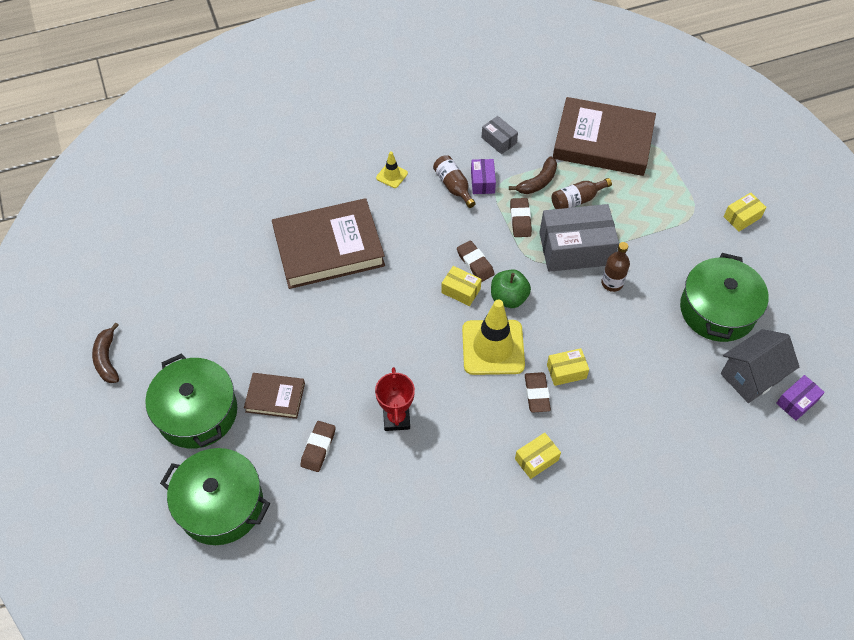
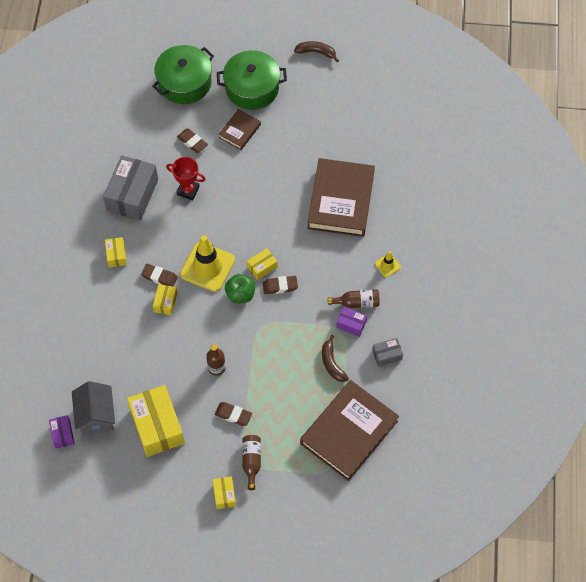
camera: 115 degrees right, 5 degrees up
(520, 220) = (303, 334): brown eraser -> brown eraser (233, 415)
(575, 249) = (258, 358): grey box -> grey box (132, 195)
(577, 200) = (301, 382): brown bottle -> brown bottle (251, 461)
(717, 310) = (157, 426): green pot -> yellow box

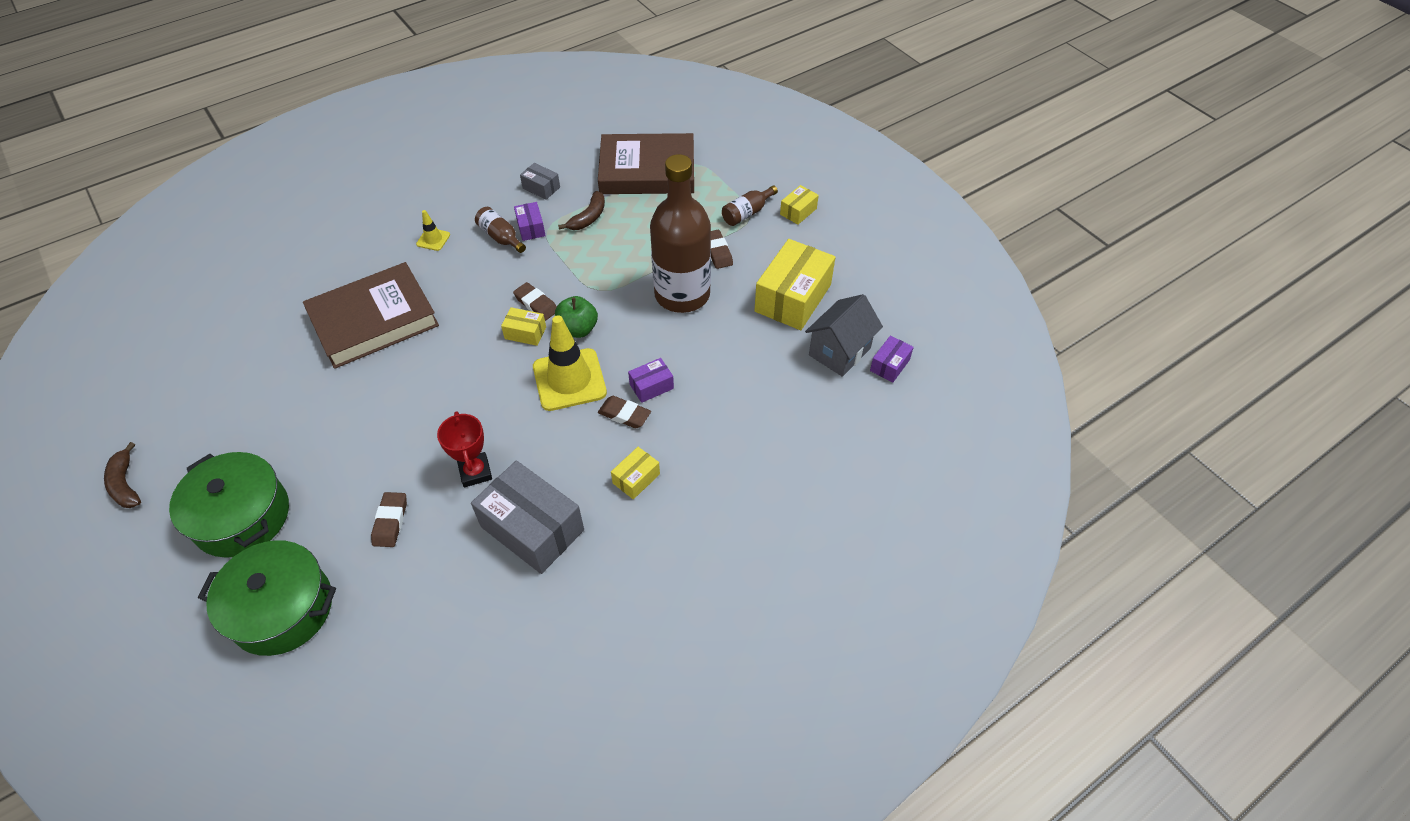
camera: 130 degrees left, 10 degrees down
(132, 195) = (532, 528): grey box -> grey box turned 60 degrees clockwise
(159, 277) = (624, 414): brown eraser -> brown eraser turned 45 degrees counterclockwise
(165, 302) = (651, 386): yellow box -> purple box
(216, 367) = (682, 294): brown bottle -> brown bottle, size x2.40
(239, 131) = (333, 481): brown book -> none

